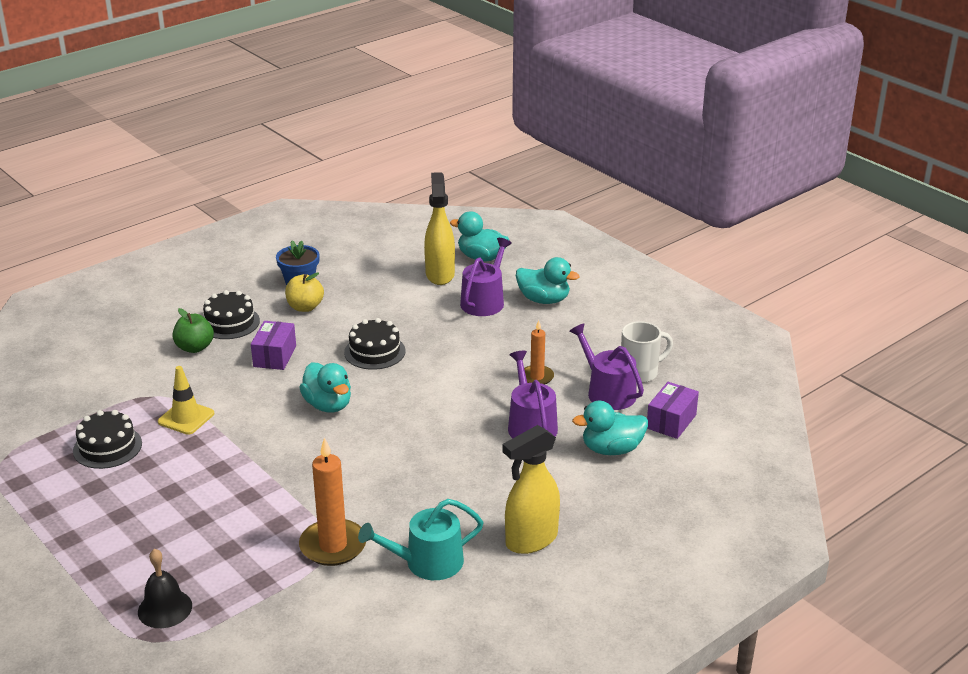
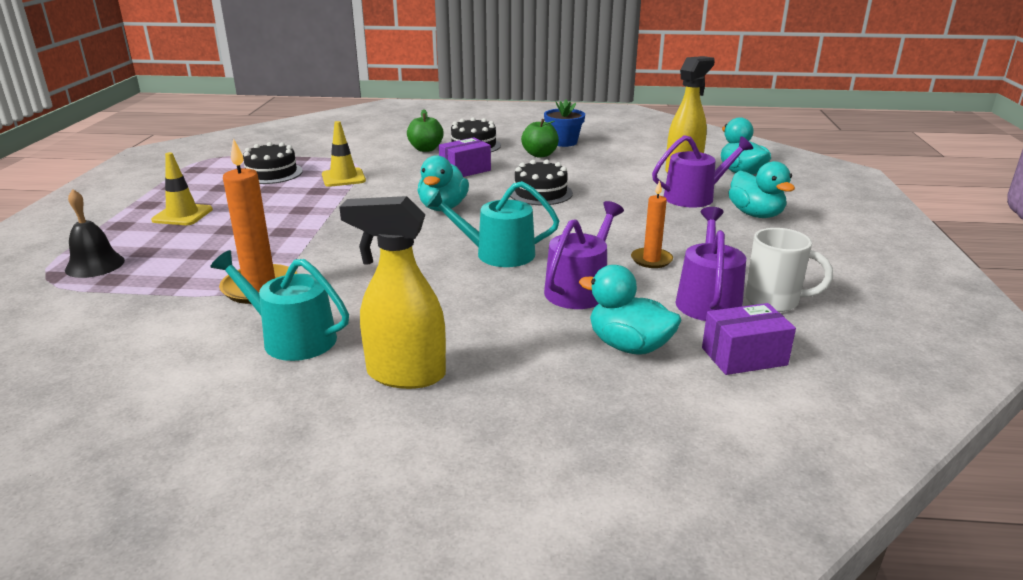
camera: 45 degrees right, 5 degrees down
(127, 530) = (182, 215): none -> yellow traffic cone
(305, 307) = (540, 155): yellow apple -> green apple
(438, 426) = (497, 254): none -> turquoise watering can

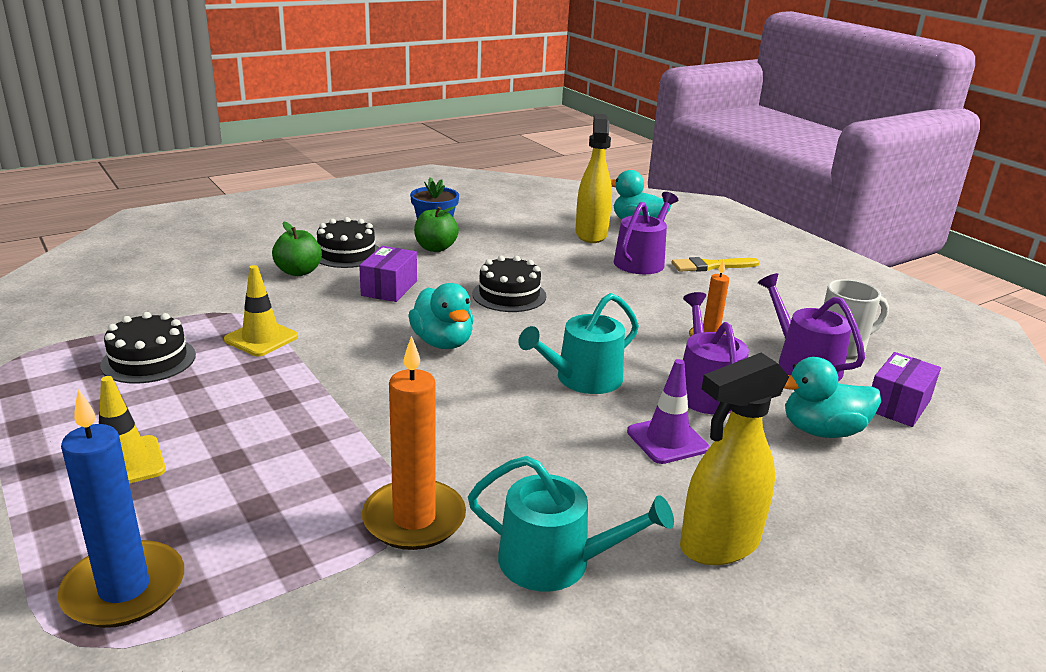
camera: 40 degrees left, 0 degrees up
(95, 265) = (124, 589): black bell -> blue candle
(292, 338) = (555, 562): turquoise watering can -> turquoise watering can turned 150 degrees counterclockwise
(488, 307) = (667, 440): none -> purple traffic cone
(755, 214) = (711, 266): turquoise duck -> yellow brush

